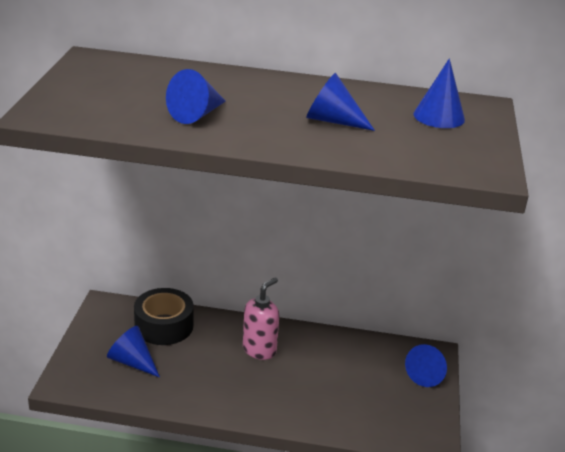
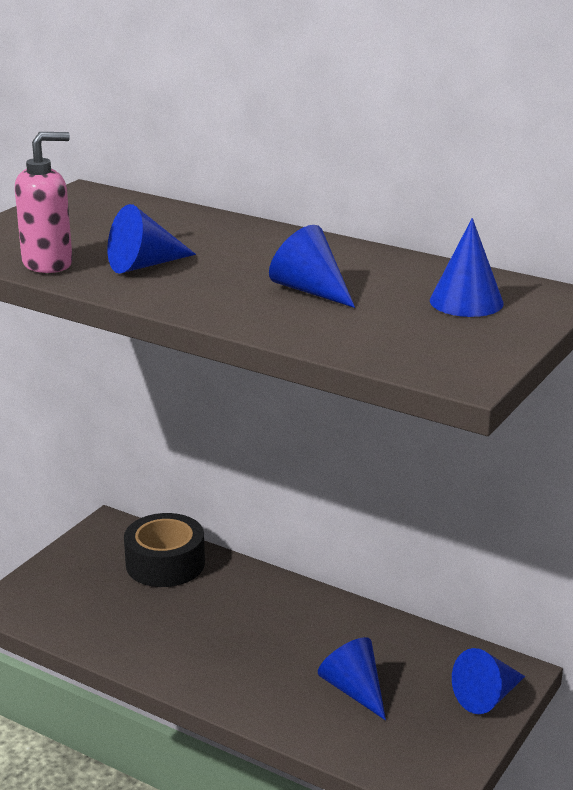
camera: 25 degrees right, 5 degrees down
(132, 362) = (100, 598): blue cone -> blue cone (354, 690)
(259, 350) = (269, 617): pink soap dispenser -> pink soap dispenser (48, 264)

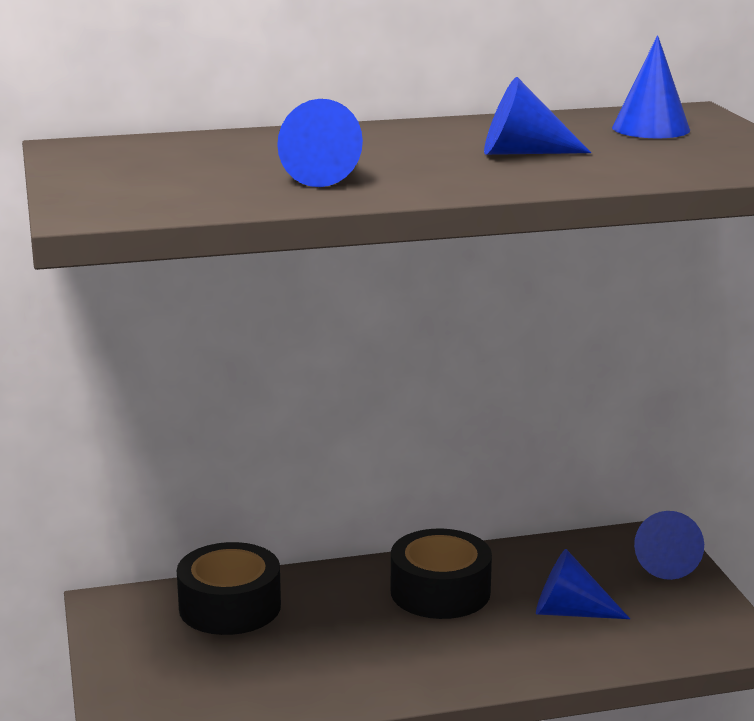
camera: 45 degrees left, 5 degrees down
(48, 264) = (232, 199): pink soap dispenser -> none
(297, 625) = (440, 591): none -> black tape

